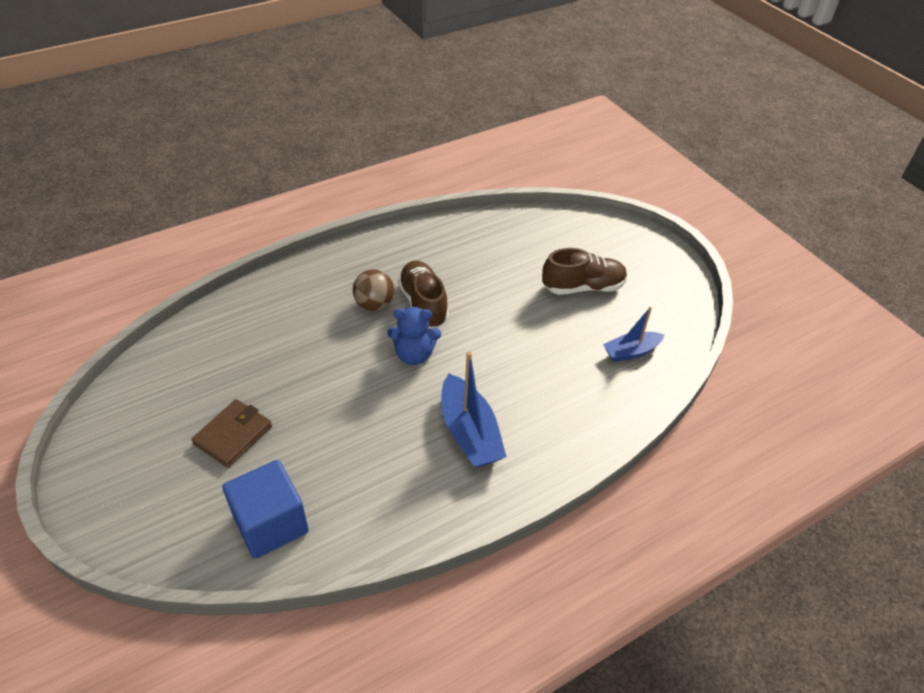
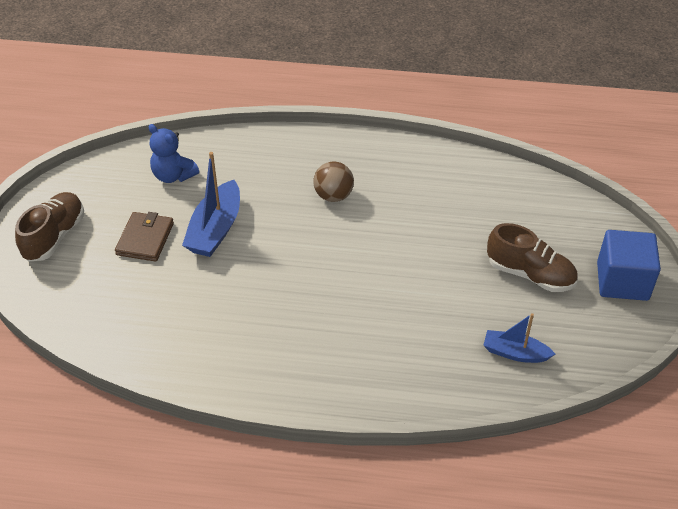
camera: 40 degrees right, 0 degrees up
(233, 435) = (145, 239): brown wallet -> brown wallet turned 60 degrees counterclockwise
(271, 523) = (115, 314): blue cube -> blue cube (622, 281)
(414, 355) = (326, 252): blue teddy bear -> blue teddy bear (173, 175)
(423, 304) = (373, 216): brown shoe -> brown shoe (54, 236)
(469, 432) = (309, 336): blue boat -> blue boat (215, 229)

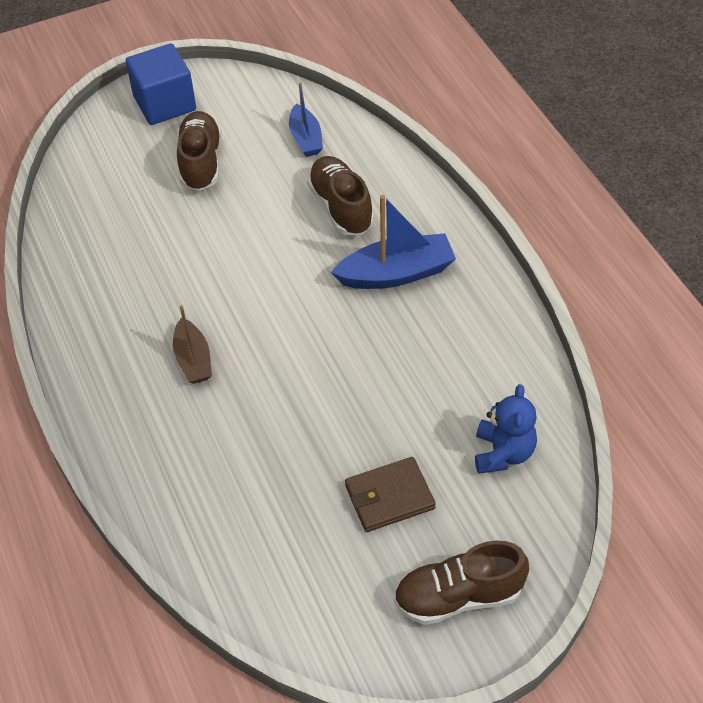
camera: 120 degrees left, 5 degrees up
(173, 175) = (267, 540): blue teddy bear -> blue teddy bear (503, 453)
(215, 229) = (324, 438): blue boat -> blue boat (396, 273)
(333, 196) = (193, 359): brown ball -> brown boat
(414, 336) = (341, 207): none -> brown shoe

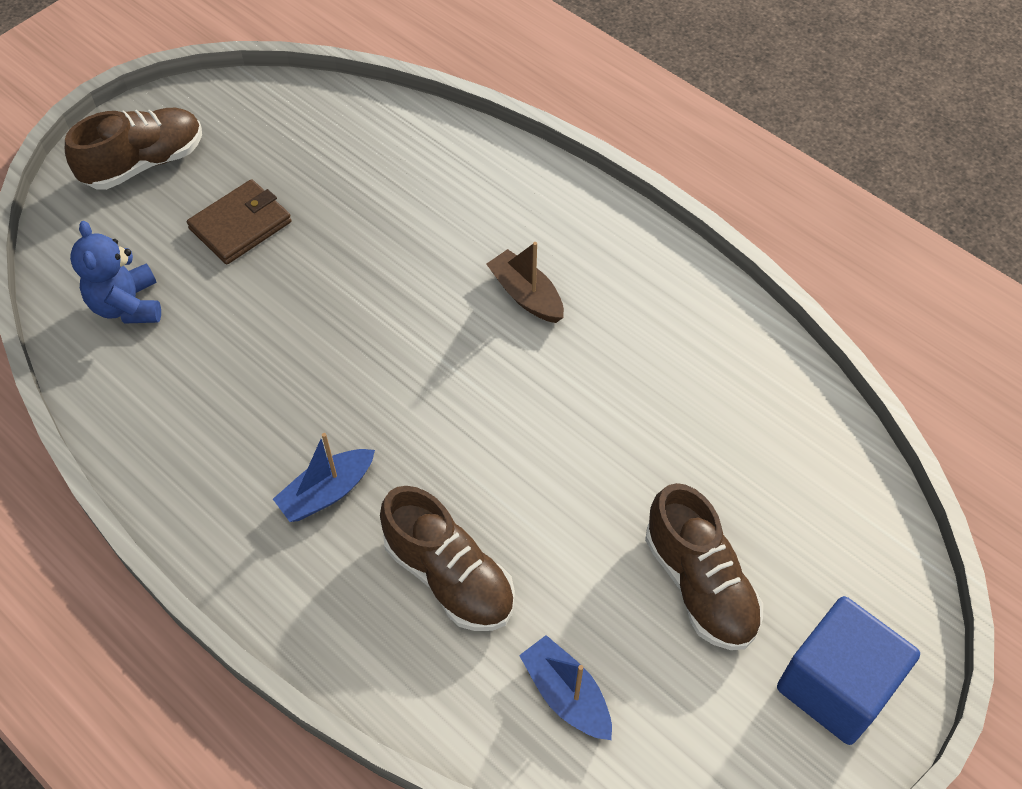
camera: 155 degrees right, 5 degrees up
(396, 273) = (327, 492): blue boat -> blue boat, size x0.63

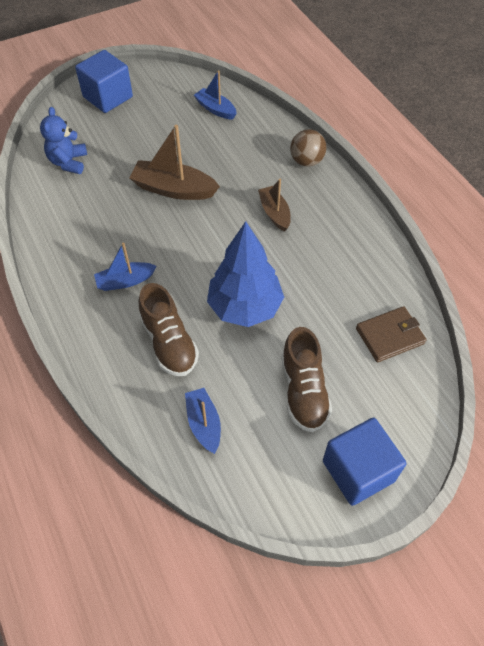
camera: 20 degrees right, 0 degrees up
(144, 163) = (108, 97): brown shoe -> blue cube
(240, 225) = (141, 139): brown wallet -> brown wallet (390, 336)
(338, 302) = (174, 189): none -> brown boat
(347, 136) = (215, 109): none -> blue boat
(539, 189) = (306, 161): none -> brown ball
(547, 473) = (244, 307): none -> blue tree

